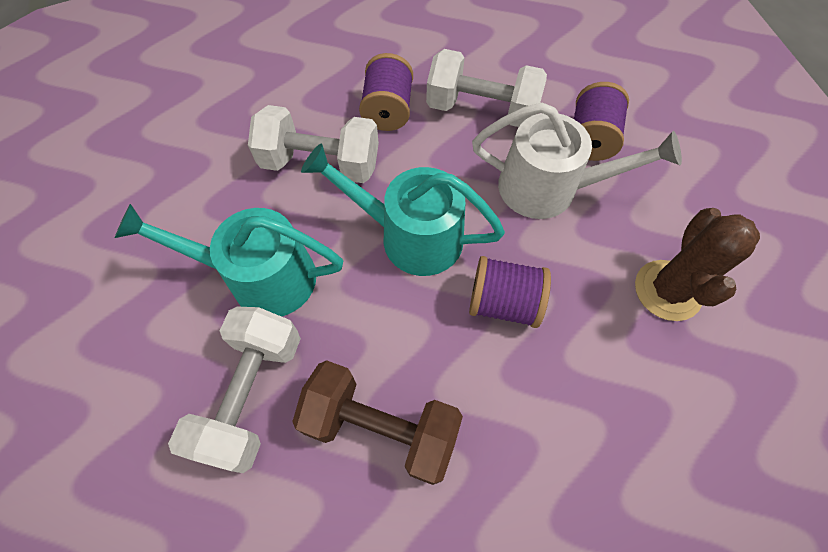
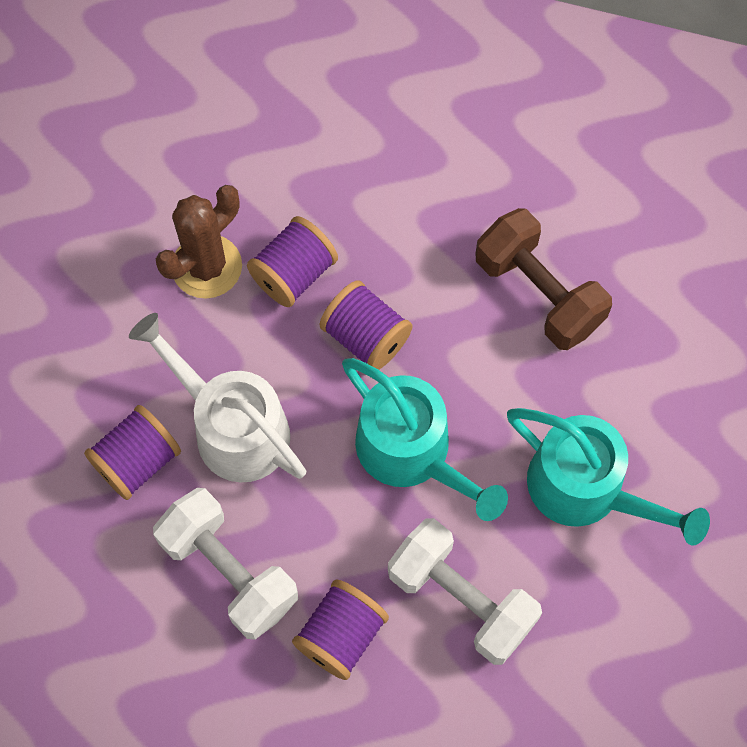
camera: 150 degrees left, 5 degrees up
(252, 394) = (638, 378): white dumbbell -> none
(598, 323) = (293, 274): none -> purple spool

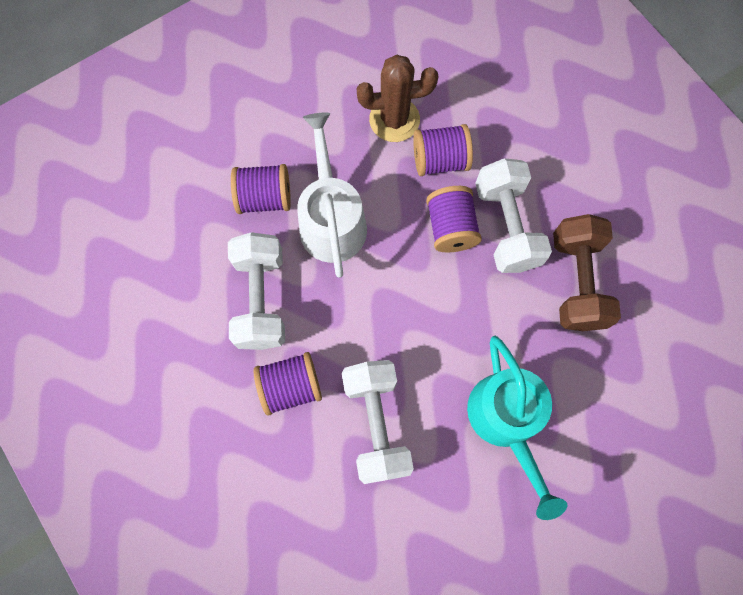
camera: 40 degrees right, 5 degrees up
(412, 453) = (420, 316): turquoise watering can -> none
(421, 291) = (506, 226): none -> white dumbbell

